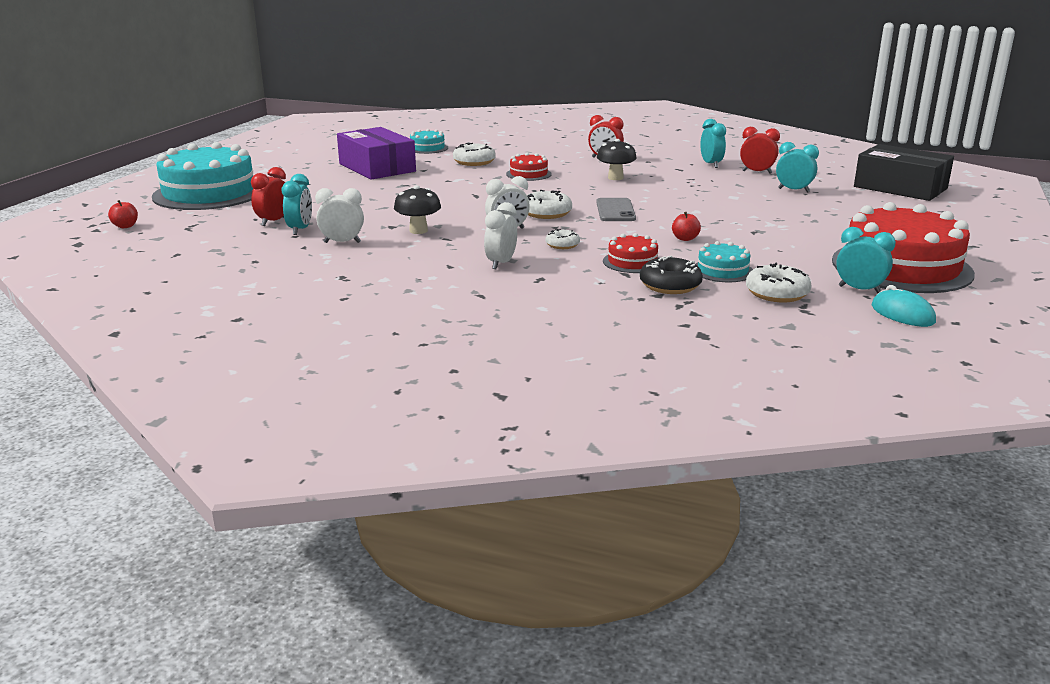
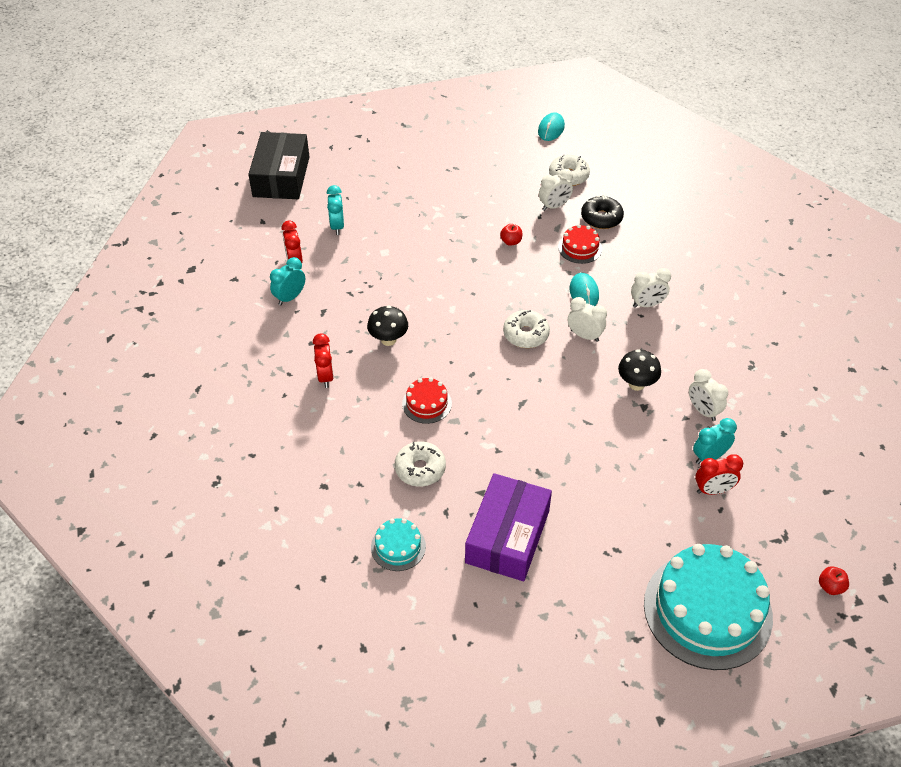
camera: 125 degrees left, 25 degrees up
(562, 245) = (584, 293): white donut -> turquoise mouse
(615, 210) = (482, 300): grey phone -> none
(722, 270) = (554, 206): turquoise cake -> white clock
(859, 290) = (530, 149): turquoise clock -> none
(901, 267) = (474, 143): red cake -> none

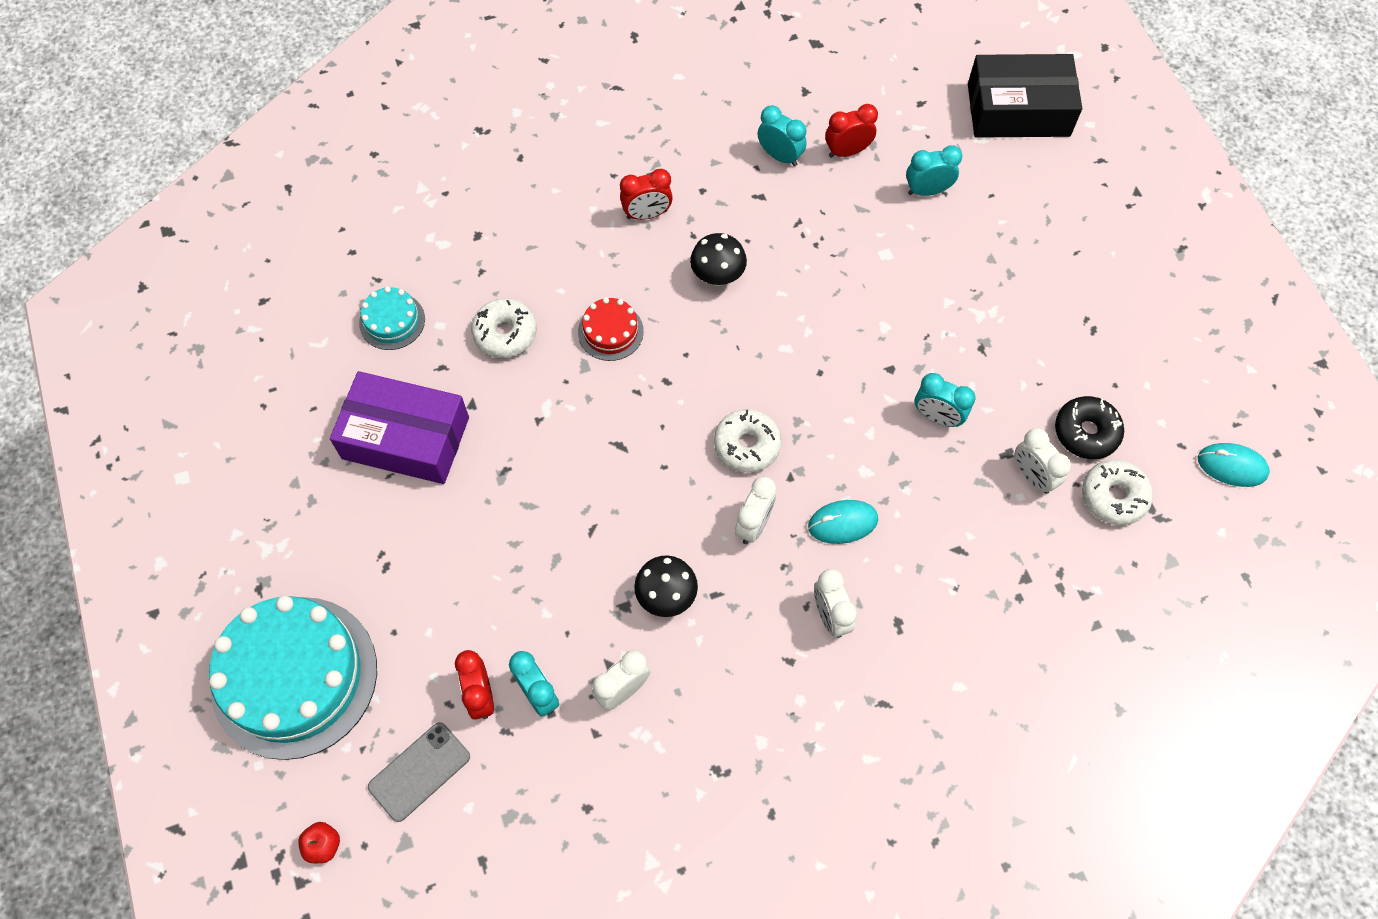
camera: 85 degrees right, 15 degrees up
(511, 241) = (937, 417): red apple -> turquoise clock
(580, 248) = (941, 516): red cake -> none
(601, 218) = (1018, 548): black donut -> black donut (1086, 432)
(771, 527) = (419, 771): none -> grey phone

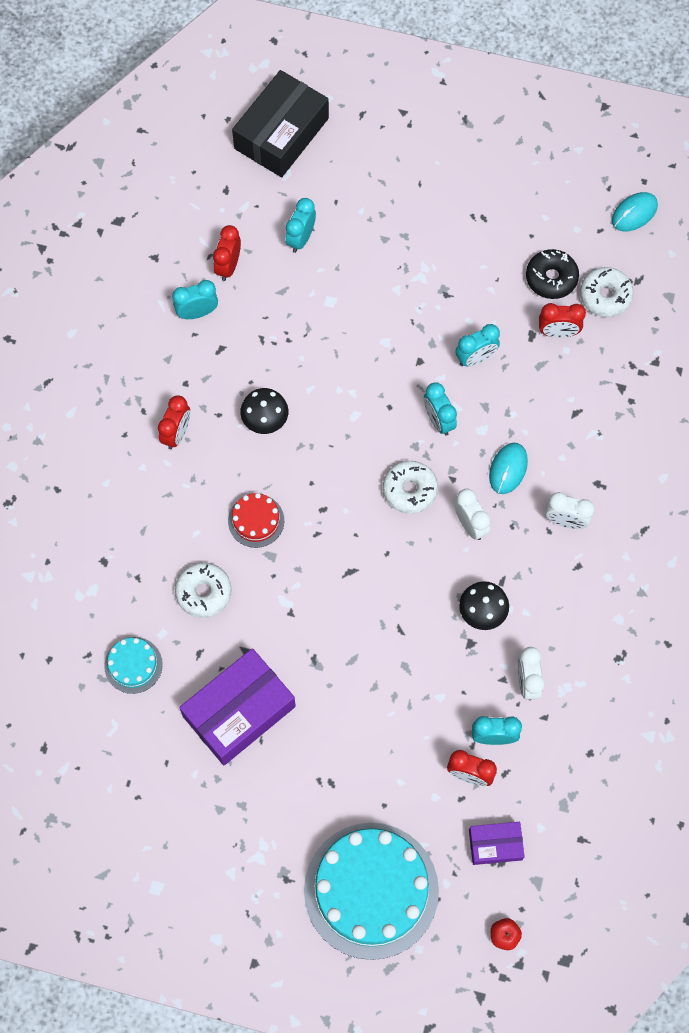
camera: 55 degrees left, 5 degrees up
(419, 771) = (495, 845): grey phone -> purple box
(842, 425) = (438, 420): none -> turquoise clock
(1032, 476) = (558, 332): white clock -> red clock

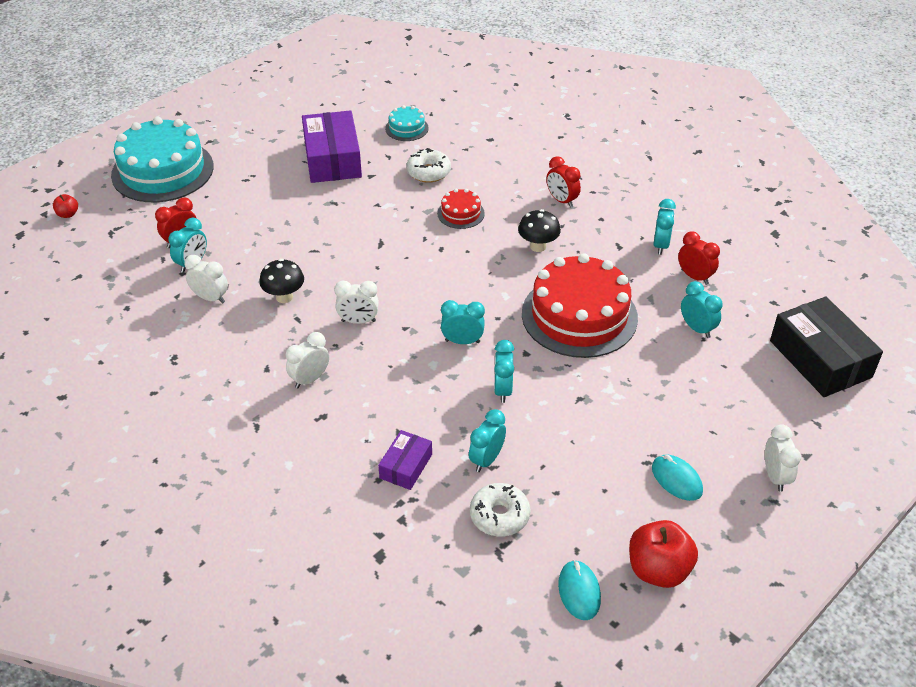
camera: 120 degrees right, 25 degrees down
(343, 340) = (579, 315): none -> red cake
(410, 490) = (416, 300): white donut -> none
(439, 126) = (775, 476): none -> white clock
(495, 845) = (124, 234): purple box -> purple box (406, 466)
(508, 469) = (385, 364): turquoise mouse -> turquoise mouse (676, 479)
(551, 278) = (547, 482): black donut -> none
(558, 332) = (486, 459): red clock -> turquoise clock
(580, 171) = (658, 570): none -> red apple

